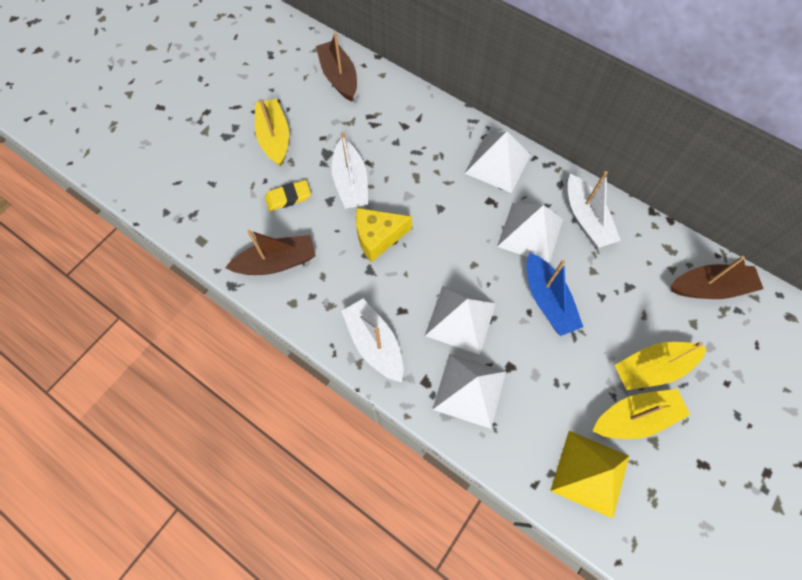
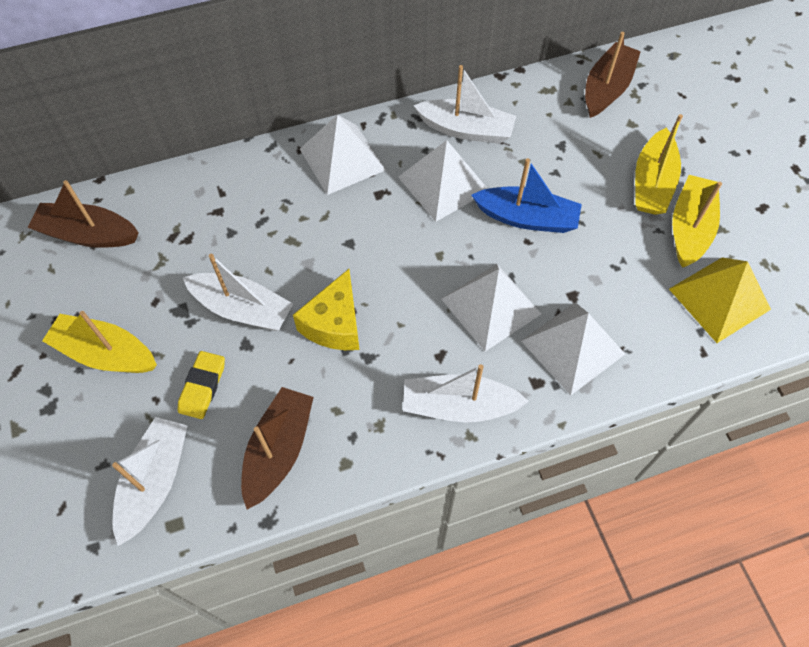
camera: 55 degrees left, 5 degrees down
(218, 214) = (155, 482): none -> white boat

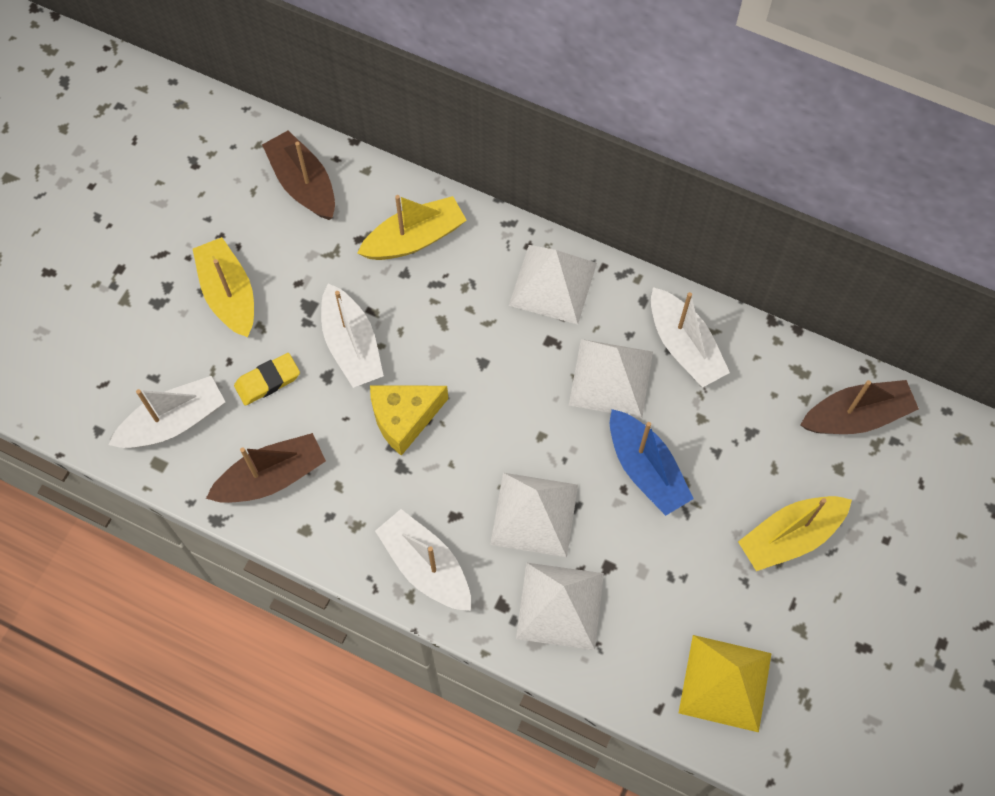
camera: 45 degrees right, 5 degrees up
(689, 228) = (774, 604): yellow boat -> yellow boat (414, 239)

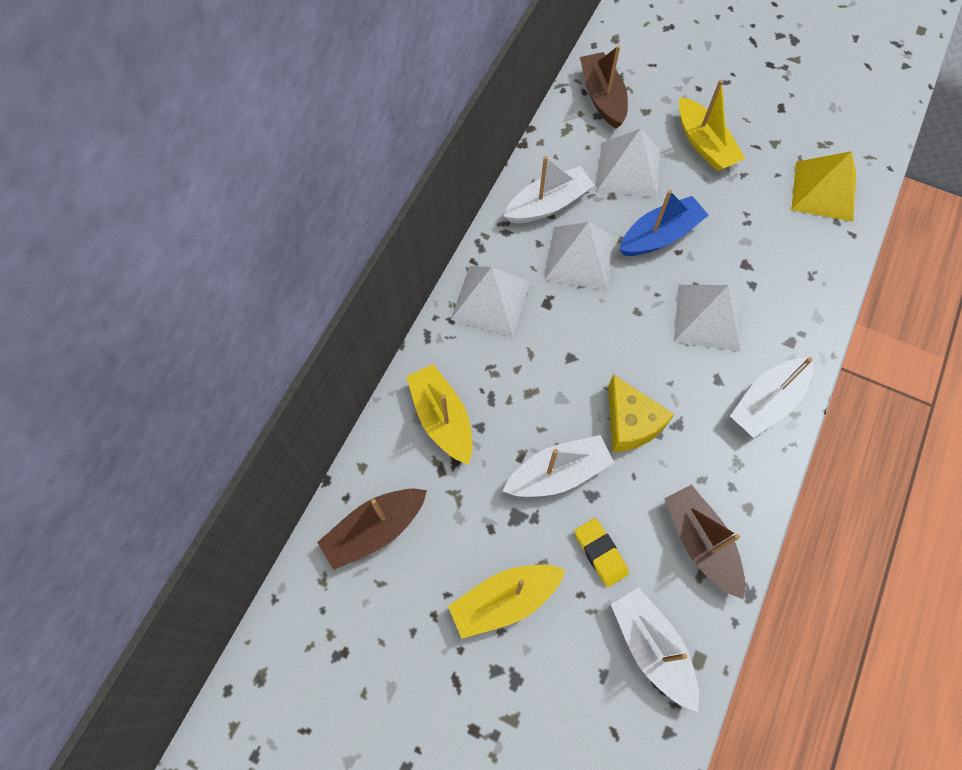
camera: 90 degrees left, 0 degrees up
(560, 606) = (784, 299): white pyramid -> white pyramid (629, 169)

